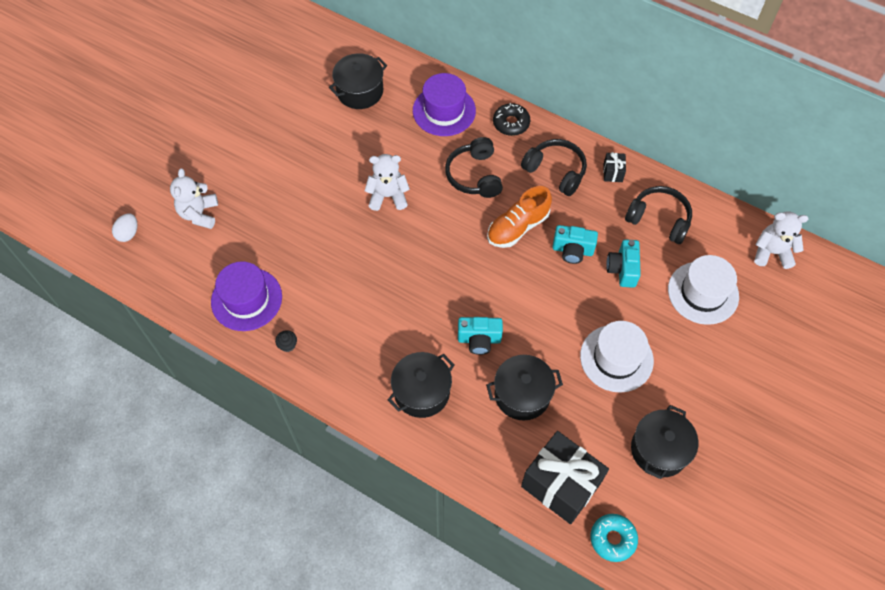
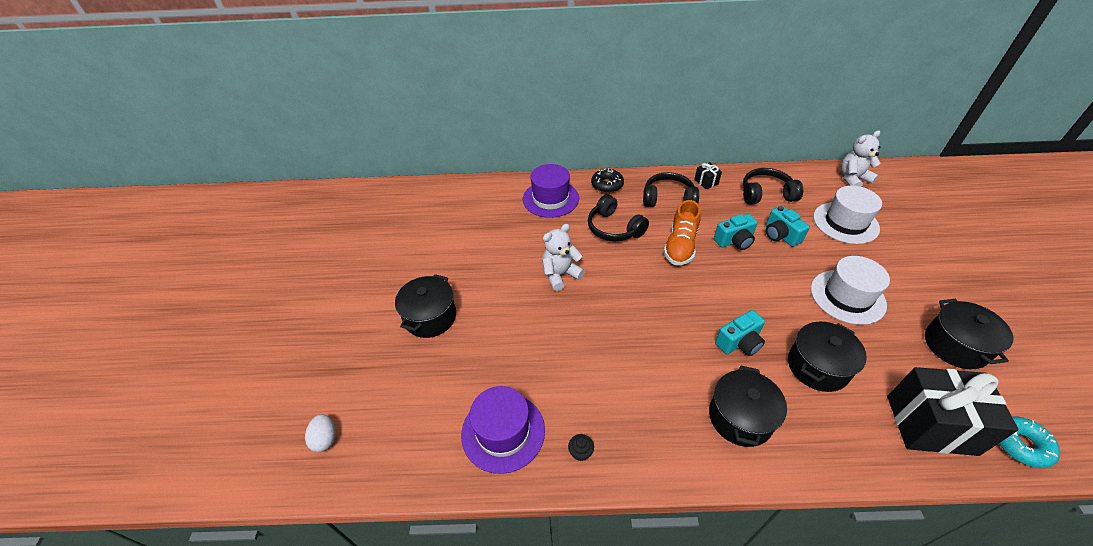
camera: 30 degrees left, 15 degrees down
(199, 214) = (394, 378): white teddy bear -> none
(360, 91) = (472, 215): black pot -> black pot (430, 317)

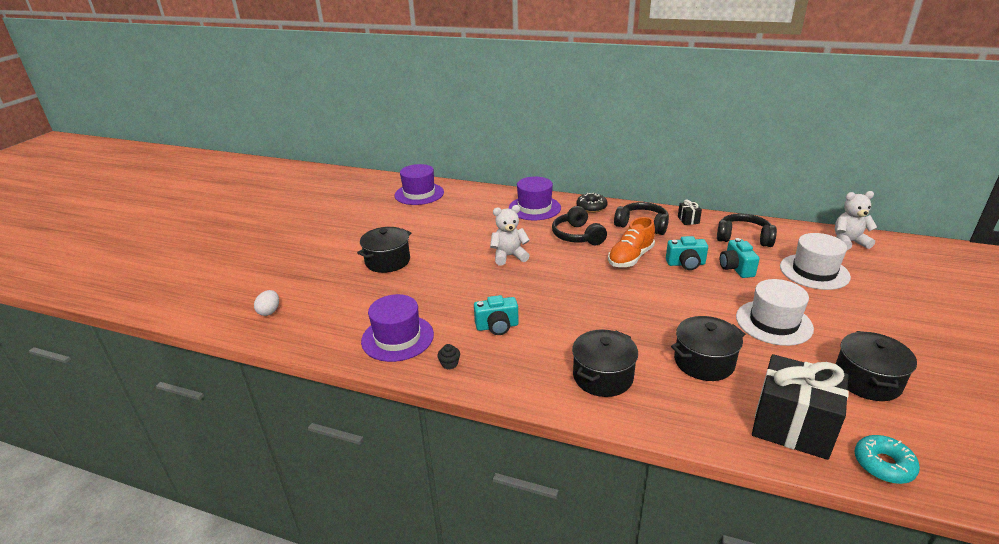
camera: 20 degrees right, 15 degrees down
(413, 205) = (419, 194): none -> purple hat
(739, 343) = (638, 330): turquoise camera -> turquoise camera (497, 326)

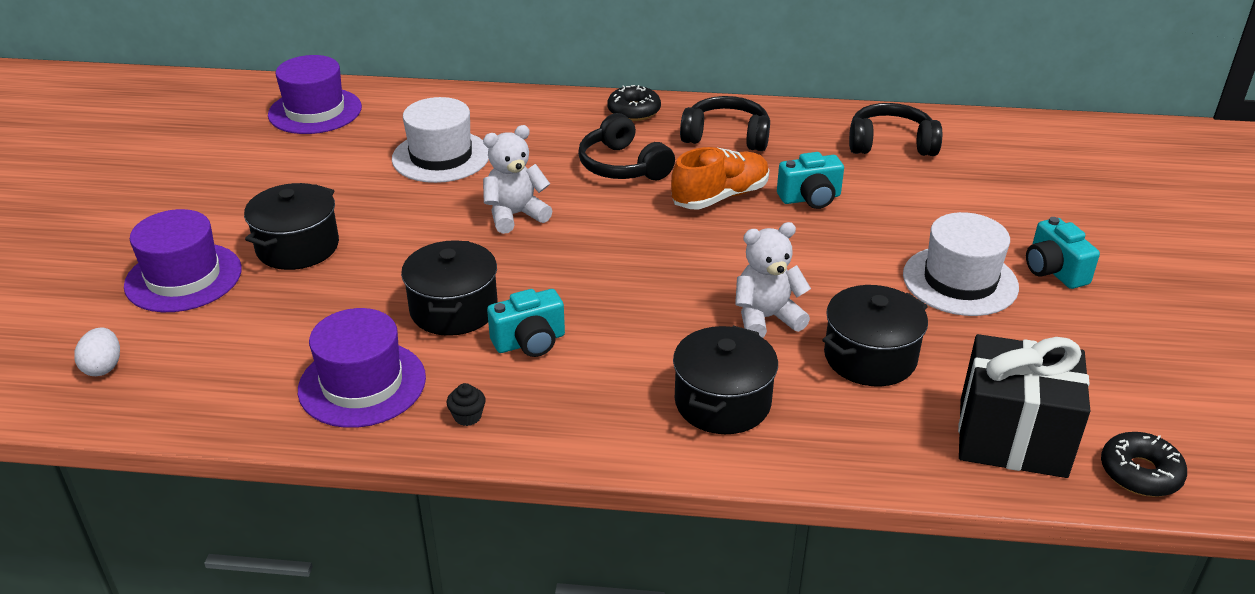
camera: 15 degrees left, 5 degrees up
(534, 208) = (535, 121): purple hat -> purple hat (183, 277)
(630, 258) = (720, 197): orange shoe -> orange shoe turned 150 degrees counterclockwise
(688, 220) = (798, 120): black gift -> none
(736, 268) = (888, 198): turquoise camera -> turquoise camera (1054, 271)
(814, 271) = (1004, 191): white hat -> white hat (441, 157)
(848, 242) = (1046, 136): white teddy bear -> white teddy bear (766, 318)
(867, 380) = (1102, 353): black pot -> black pot (454, 309)
(883, 465) = (1140, 473): turquoise donut -> black donut

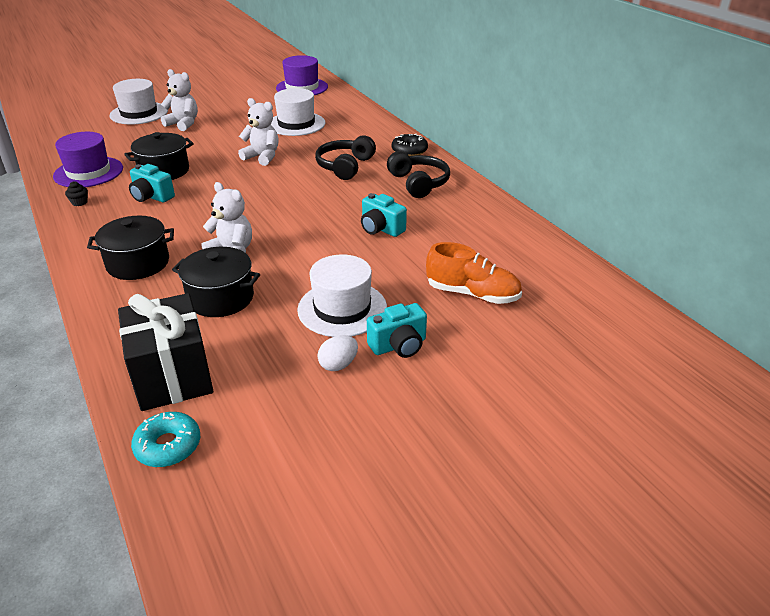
camera: 55 degrees right, 0 degrees up
(103, 367) = (65, 123): white egg -> white egg (338, 365)
(183, 277) = (139, 113): purple hat -> white hat
(297, 247) = (183, 124): black pot -> white teddy bear
(720, 197) = (347, 201): orange shoe -> orange shoe (472, 294)
(890, 144) = (489, 236): black headphones -> none
(1054, 271) = (399, 345): turquoise camera -> turquoise camera turned 150 degrees counterclockwise
(1140, 473) = (168, 446): black donut -> turquoise donut

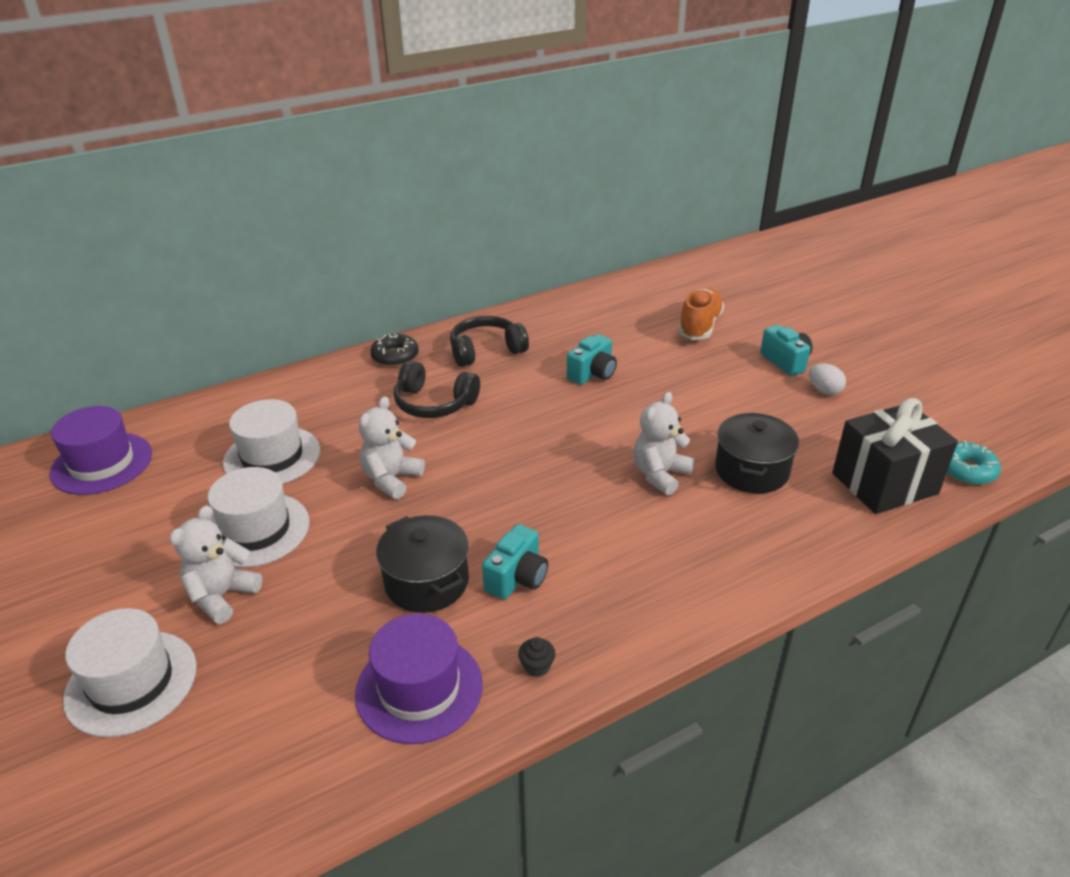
camera: 90 degrees left, 0 degrees up
(138, 263) = (700, 552): black pot -> none
(342, 308) = (744, 392): white hat -> white hat (256, 530)

